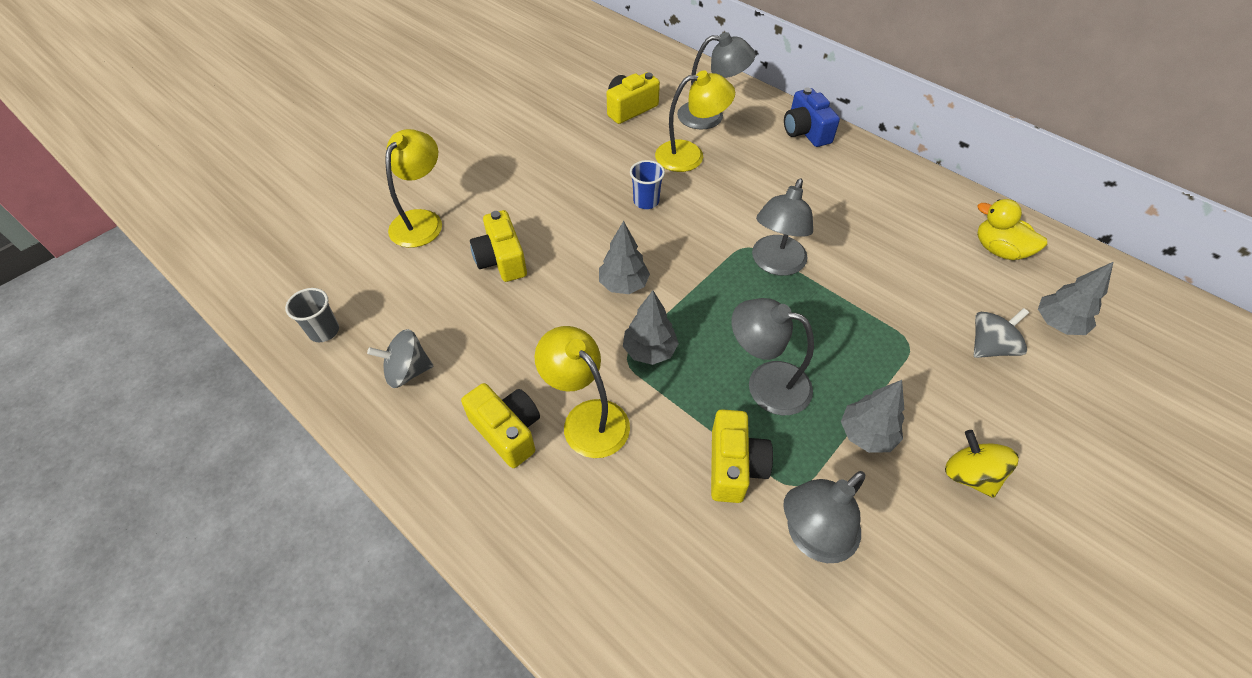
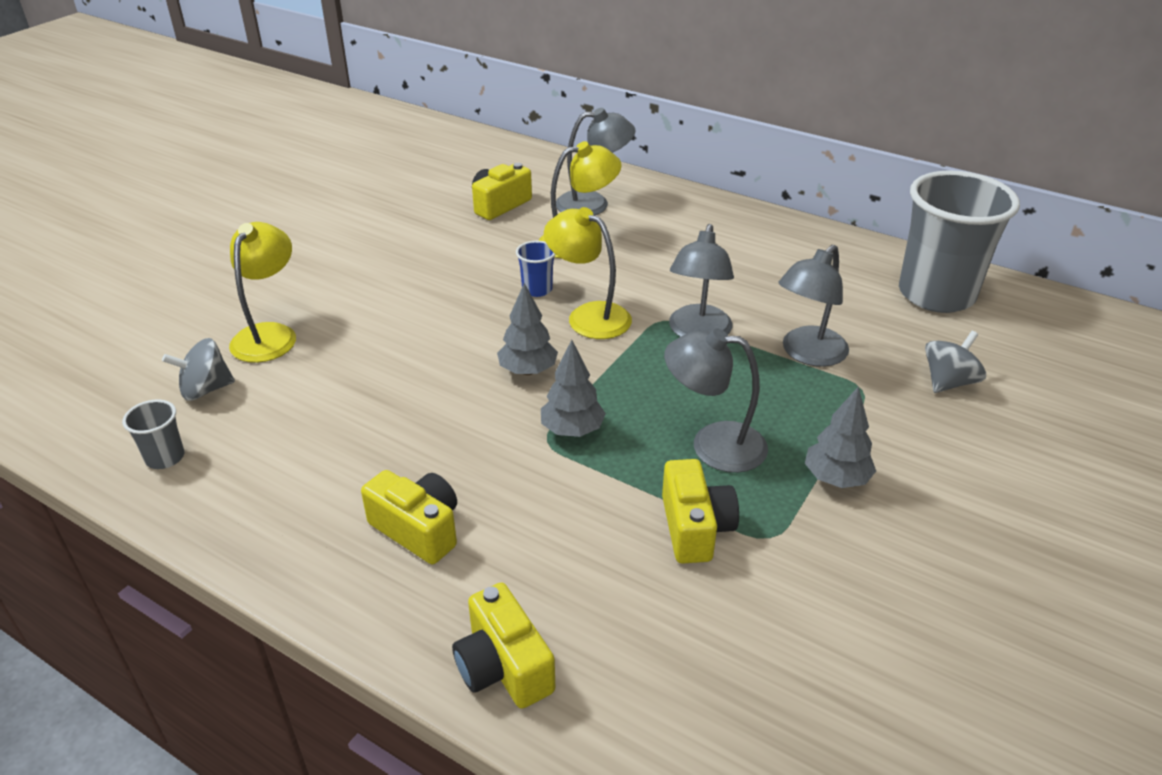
camera: 10 degrees left, 15 degrees down
(407, 371) = (281, 485): grey spinning top -> grey spinning top (206, 389)
(501, 260) = (376, 362): yellow camera -> yellow camera (503, 666)
(587, 418) = (512, 504): yellow lamp -> yellow lamp (588, 316)
(805, 131) = (703, 209): blue camera -> none
(812, 538) = (799, 584): grey lamp -> grey lamp (807, 354)
(969, 475) = (956, 501): yellow spinning top -> none
(999, 250) = (936, 294): yellow duck -> grey cup
(1057, 324) = (1013, 353): grey tree -> none

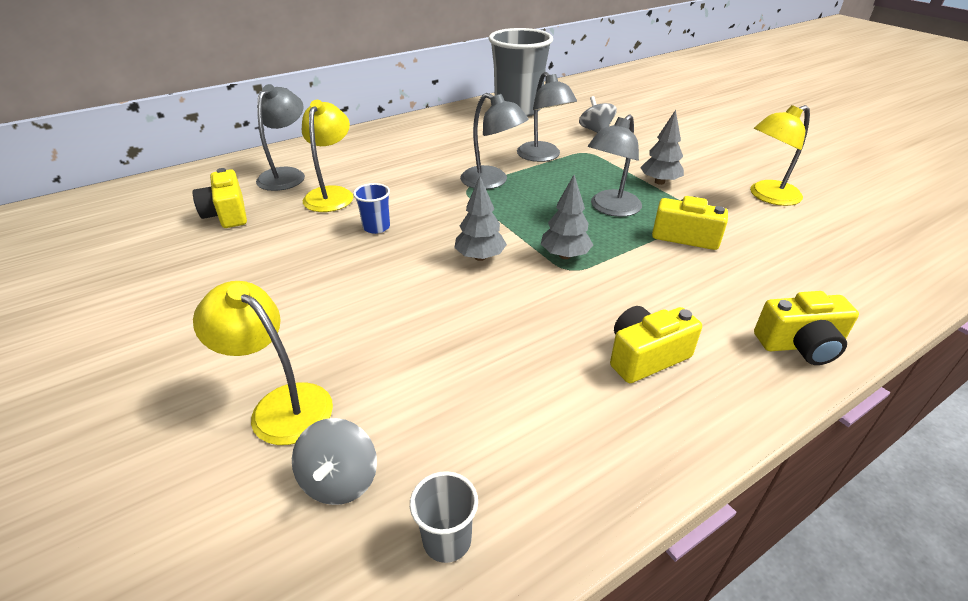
camera: 65 degrees left, 0 degrees up
(588, 316) = (434, 215): yellow lamp -> yellow lamp (767, 196)

